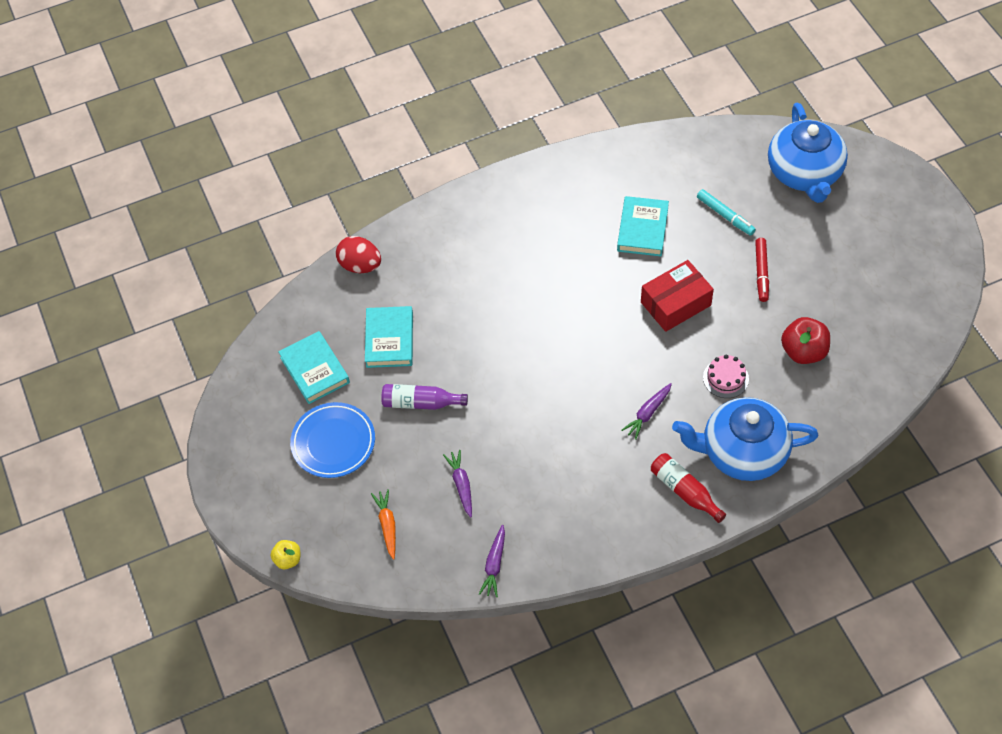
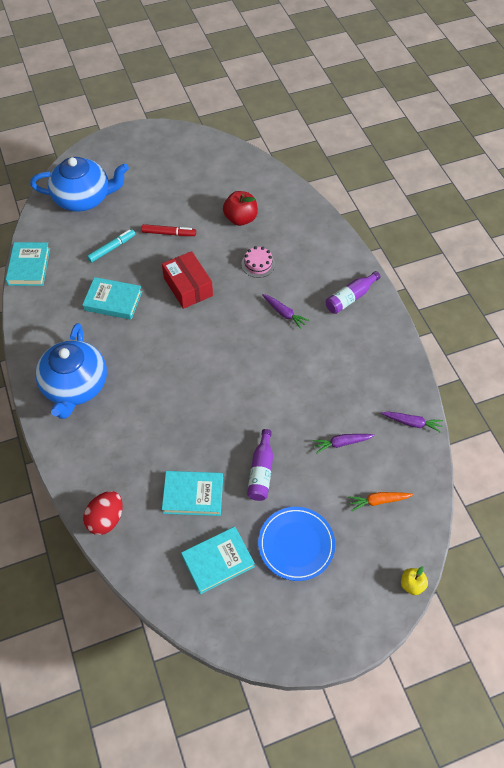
camera: 90 degrees left, 0 degrees up
(682, 139) = (29, 266): none -> turquoise book
(684, 491) = (350, 298): red bottle -> purple bottle
(742, 452) = (320, 262): blue teapot -> blue teapot (75, 386)

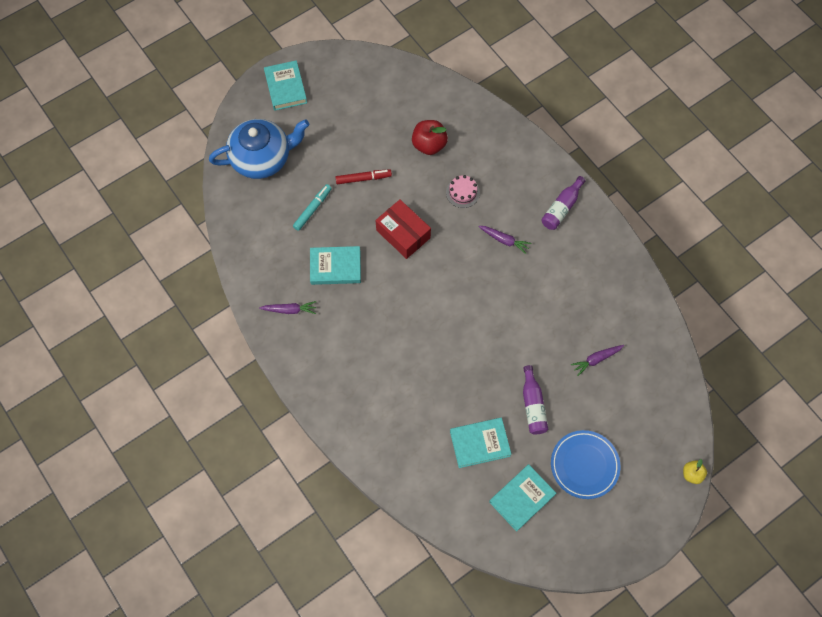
camera: 15 degrees left, 10 degrees up
(29, 266) = (237, 249): turquoise book -> turquoise book (286, 87)
(75, 386) = (333, 365): blue teapot -> none
(106, 519) = (410, 486): red egg -> none
(378, 501) = (643, 406): orange carrot -> none
(412, 423) = (653, 324): purple carrot -> purple carrot (289, 310)

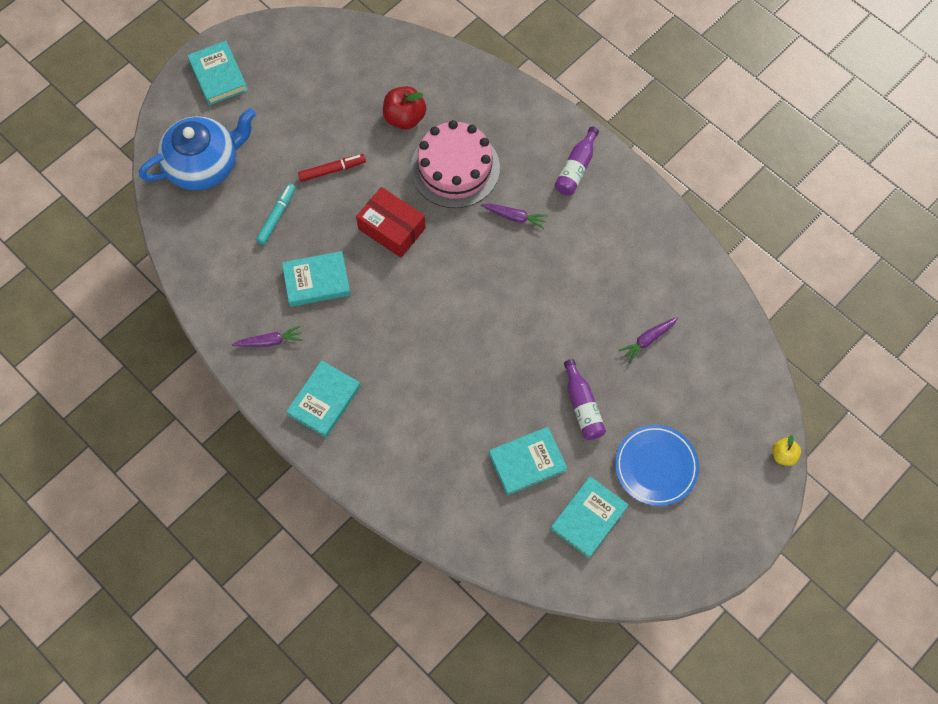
camera: 10 degrees left, 0 degrees up
(325, 365) = (324, 400): none -> turquoise book
(462, 192) = (455, 168): pink cake -> pink cake, size x2.16

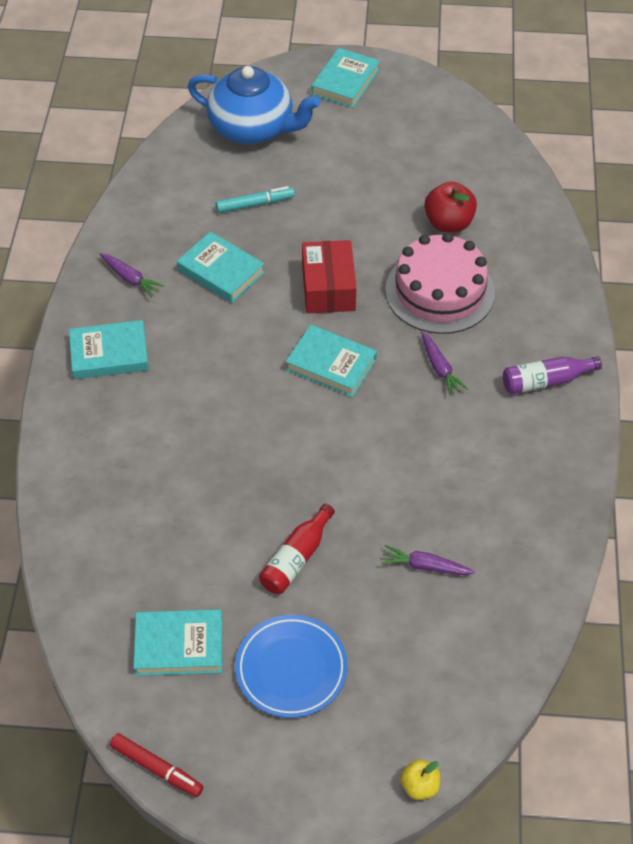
camera: 50 degrees right, 15 degrees down
(332, 170) = (340, 210): red marker -> red marker (157, 768)
(527, 462) = (192, 552): turquoise book -> turquoise book (331, 365)
(582, 406) = (296, 558): purple bottle -> red bottle

